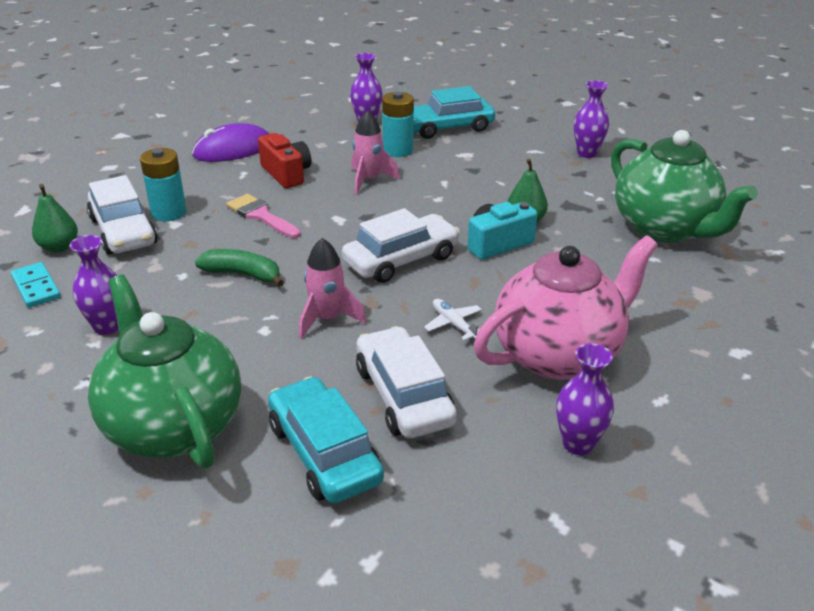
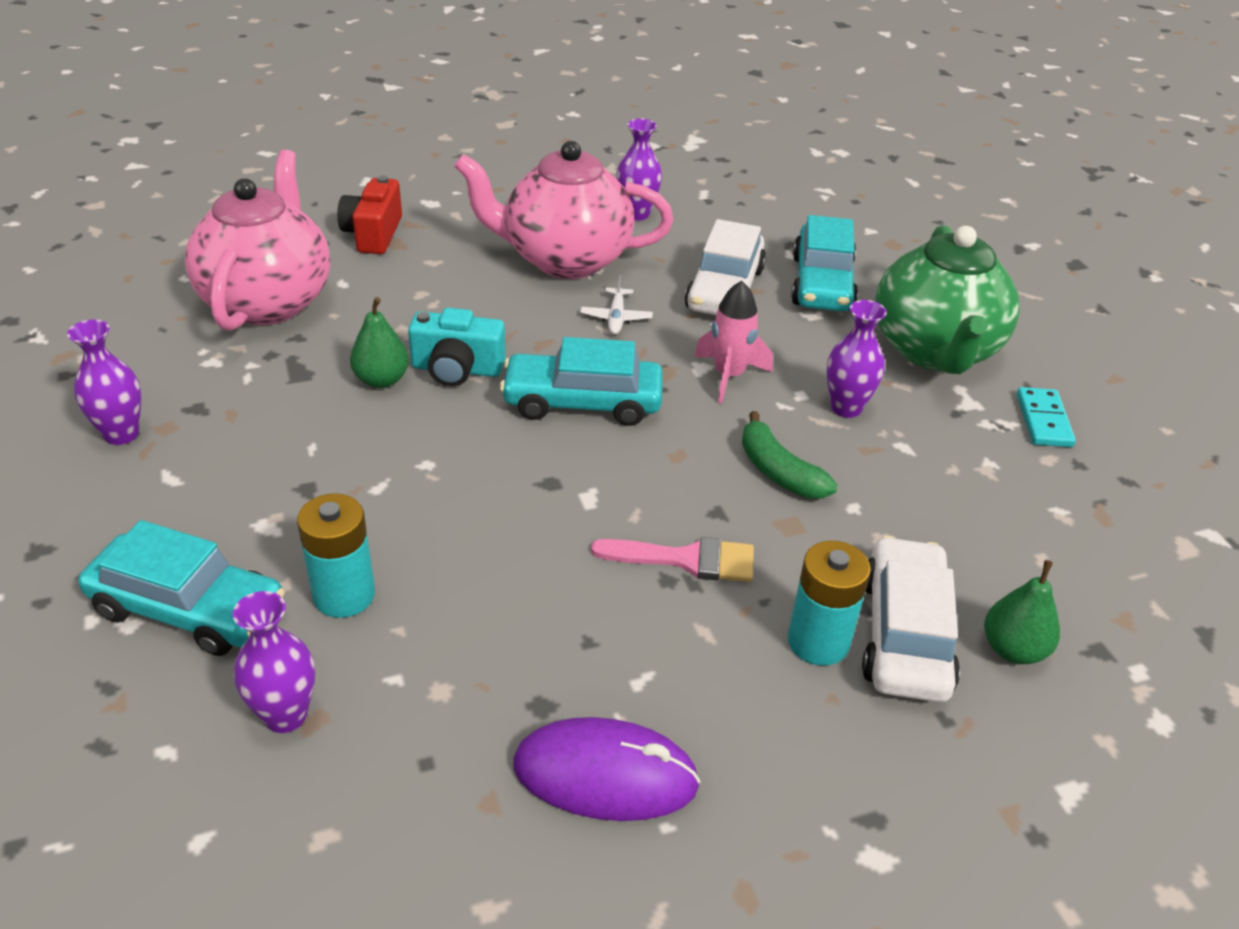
camera: 145 degrees left, 5 degrees up
(36, 287) = (1054, 581): turquoise domino -> turquoise domino (1043, 420)
(107, 326) = (970, 477): purple vase -> purple vase (846, 408)
(261, 216) = (686, 559): pink brush -> pink brush turned 75 degrees counterclockwise
(286, 174) = (572, 637): red camera -> red camera (373, 234)
(369, 180) = (469, 549): pink rocket -> none
(401, 259) = (582, 402): white car -> turquoise car
(665, 229) = (268, 301): green teapot -> pink teapot

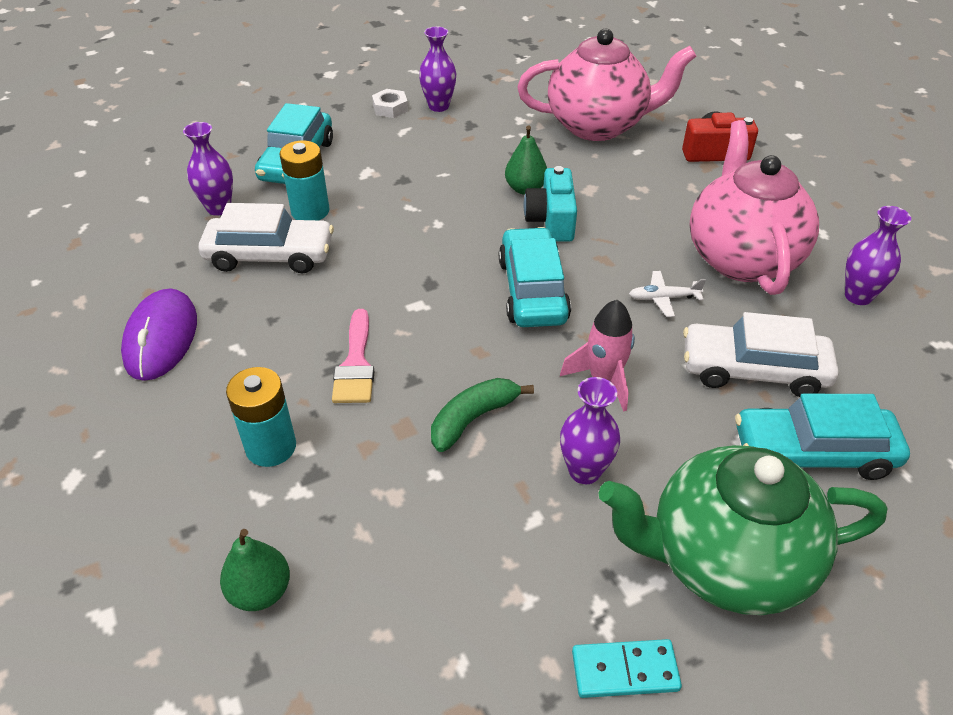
camera: 85 degrees right, 5 degrees up
(90, 487) = (390, 108): none -> white nut
(905, 634) = (279, 507): white car -> white car (270, 255)

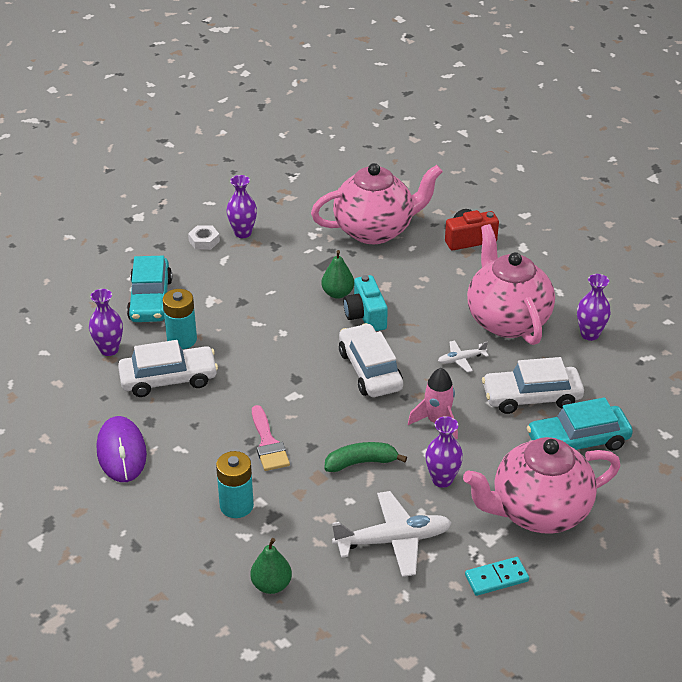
camera: 15 degrees left, 5 degrees down
(473, 418) = (361, 462): green banana -> green banana turned 45 degrees clockwise
(475, 557) = (393, 540): none -> white plane
(532, 290) = (370, 370): turquoise car -> white car
(724, 561) = (538, 512): green teapot -> pink teapot

